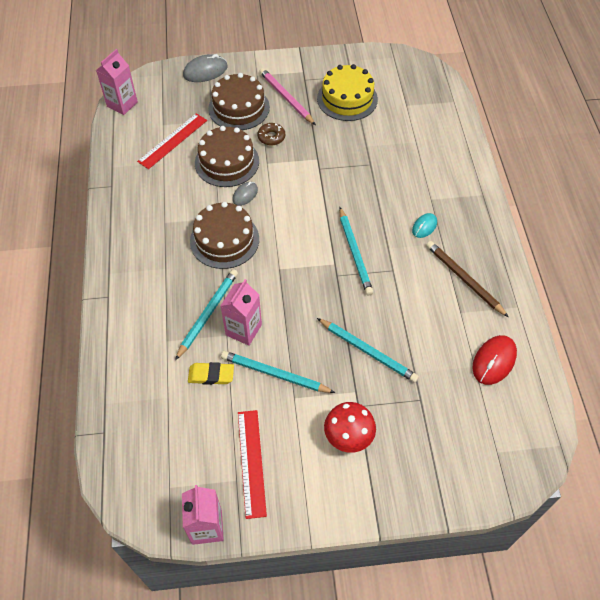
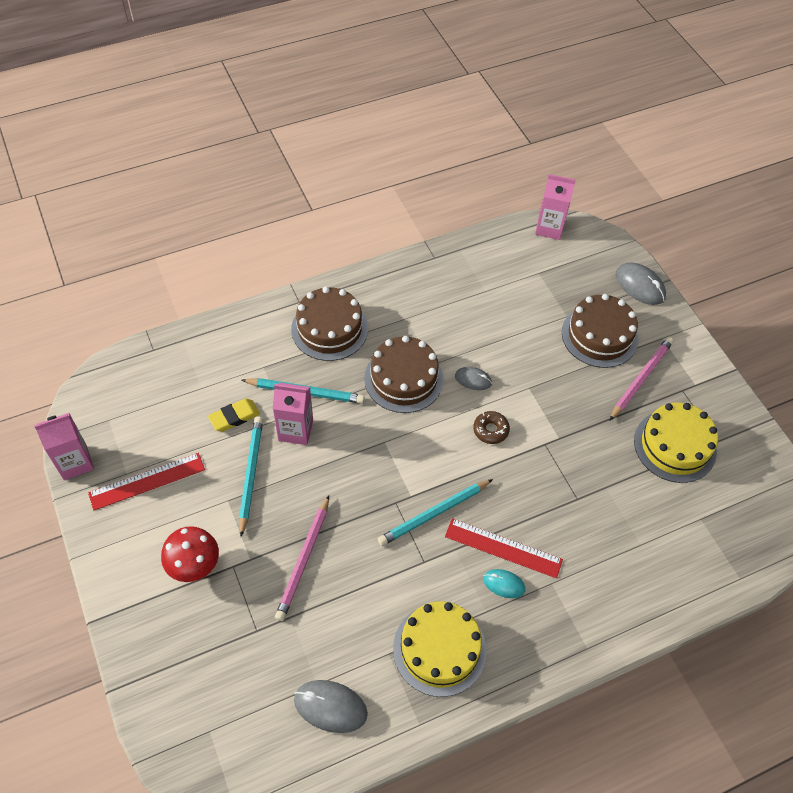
camera: 70 degrees right, 0 degrees up
(172, 140) = (519, 289): red ruler -> red ruler (503, 548)
(211, 375) = (234, 417): yellow eraser -> yellow eraser turned 75 degrees clockwise
(227, 162) = (512, 348): brown cake -> brown cake (329, 329)
(271, 137) = (570, 381): brown donut -> brown donut (490, 430)
(367, 351) = (304, 559): turquoise pencil -> pink pencil
(464, 279) = (439, 649): brown pencil -> yellow cake
(494, 361) = (330, 707): red mouse -> grey mouse

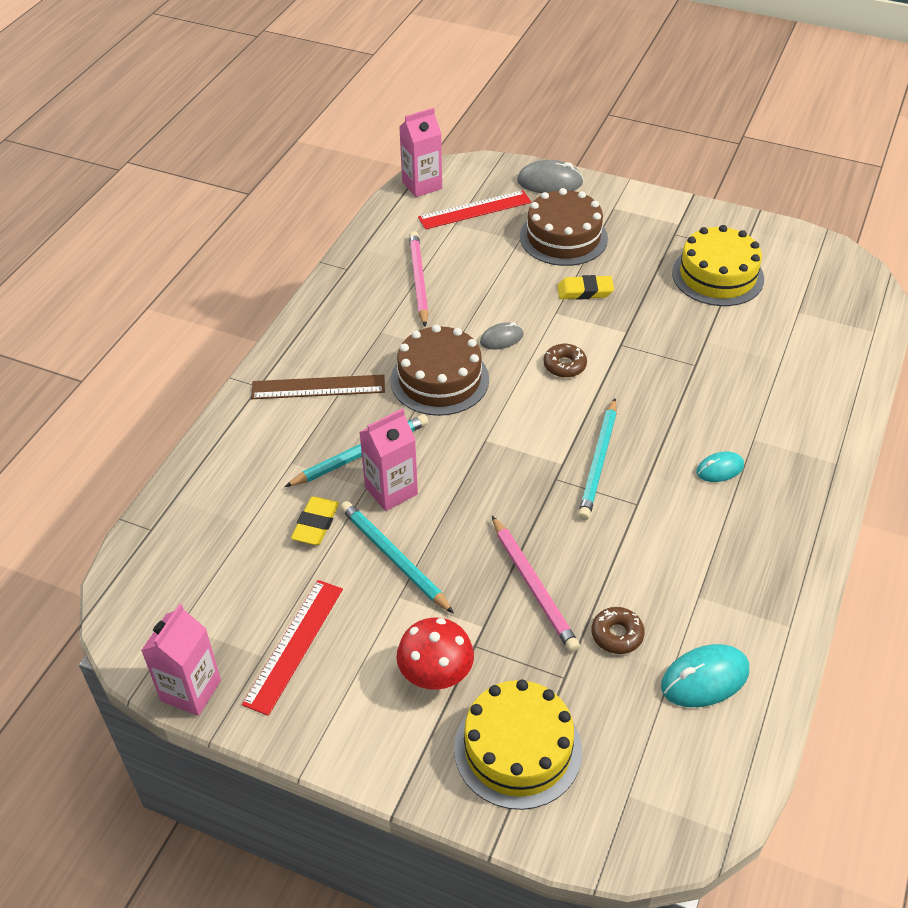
camera: 40 degrees left, 10 degrees down
(314, 633) = (617, 635): none -> brown donut
(329, 329) = (318, 387): brown cake -> brown ruler
(330, 707) = (704, 679): grey mouse -> turquoise mouse
(439, 649) = (733, 558): yellow cake -> yellow cake (518, 749)
(503, 548) = (685, 443): red ruler -> red ruler (474, 210)
(566, 387) = (585, 291): none -> yellow eraser
(641, 379) = (634, 247): pink pencil -> pink pencil (419, 280)

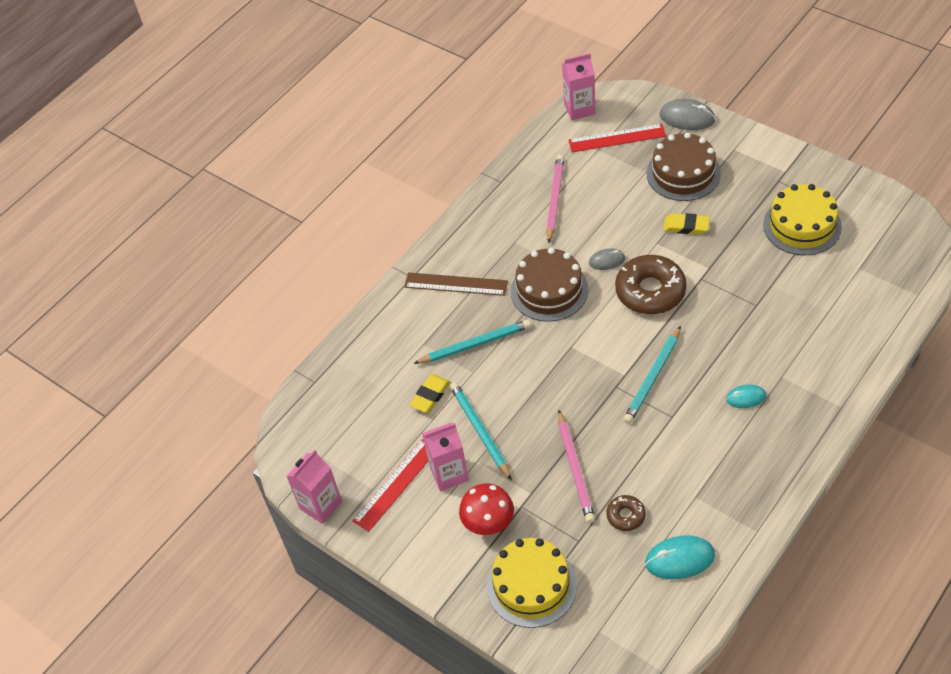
camera: 20 degrees right, 5 degrees up
(391, 490) = (490, 377): pink carton -> pink carton (449, 474)
(564, 365) = (650, 291): brown donut -> brown donut, size x2.03

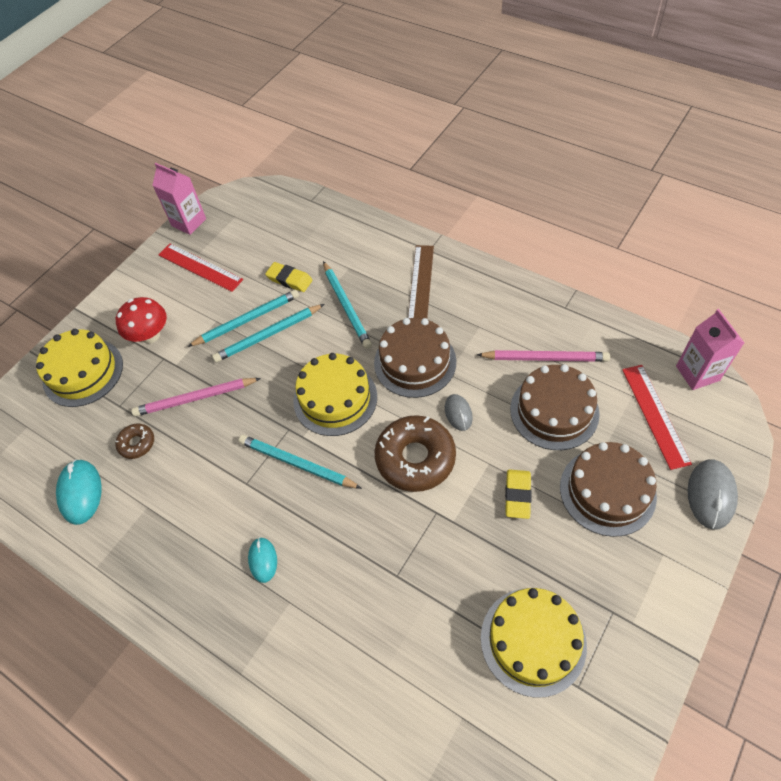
camera: 85 degrees right, 5 degrees up
(449, 474) = (205, 302): pink carton -> none
(502, 410) = (268, 335): none -> turquoise pencil
(584, 351) = (335, 398): none -> yellow cake
(609, 198) = (554, 411): none -> brown cake

